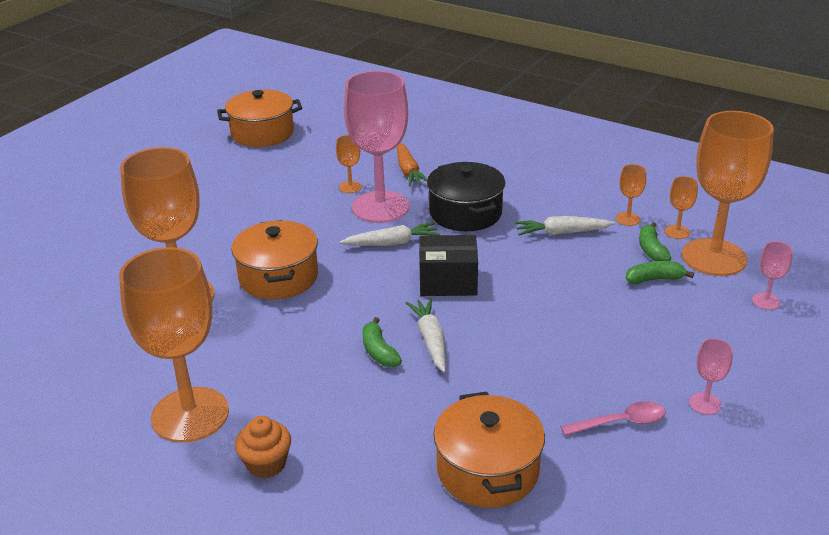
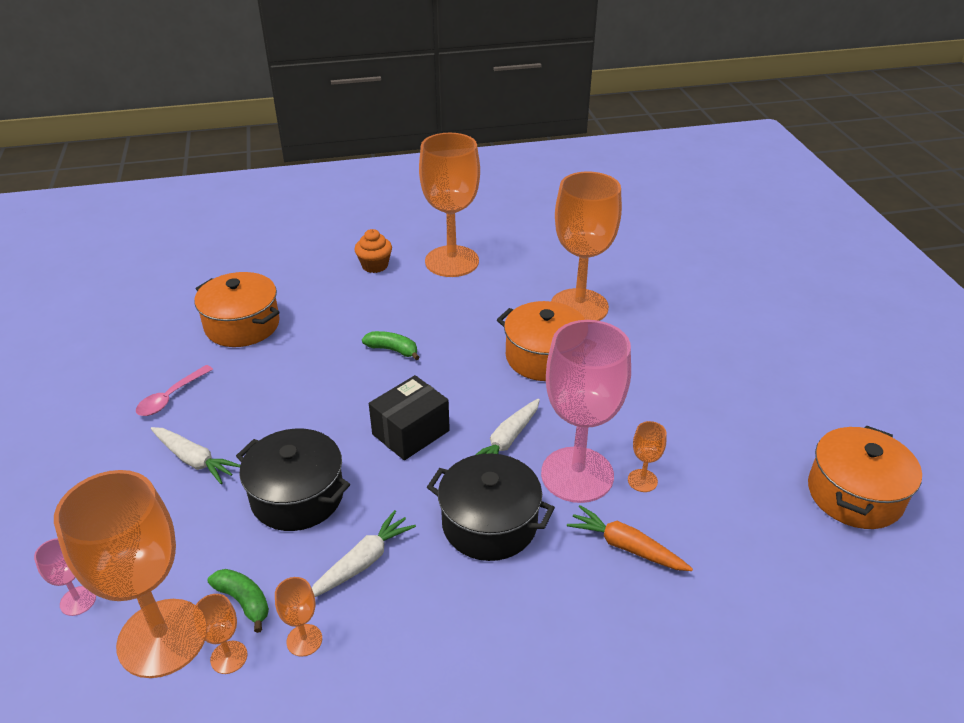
camera: 135 degrees right, 5 degrees up
(431, 340) = (366, 377): white carrot -> white carrot (194, 460)
(571, 285) = (297, 496): none -> black pot
(654, 279) = (217, 557): green banana -> none
(705, 404) = (108, 446): pink goblet -> none

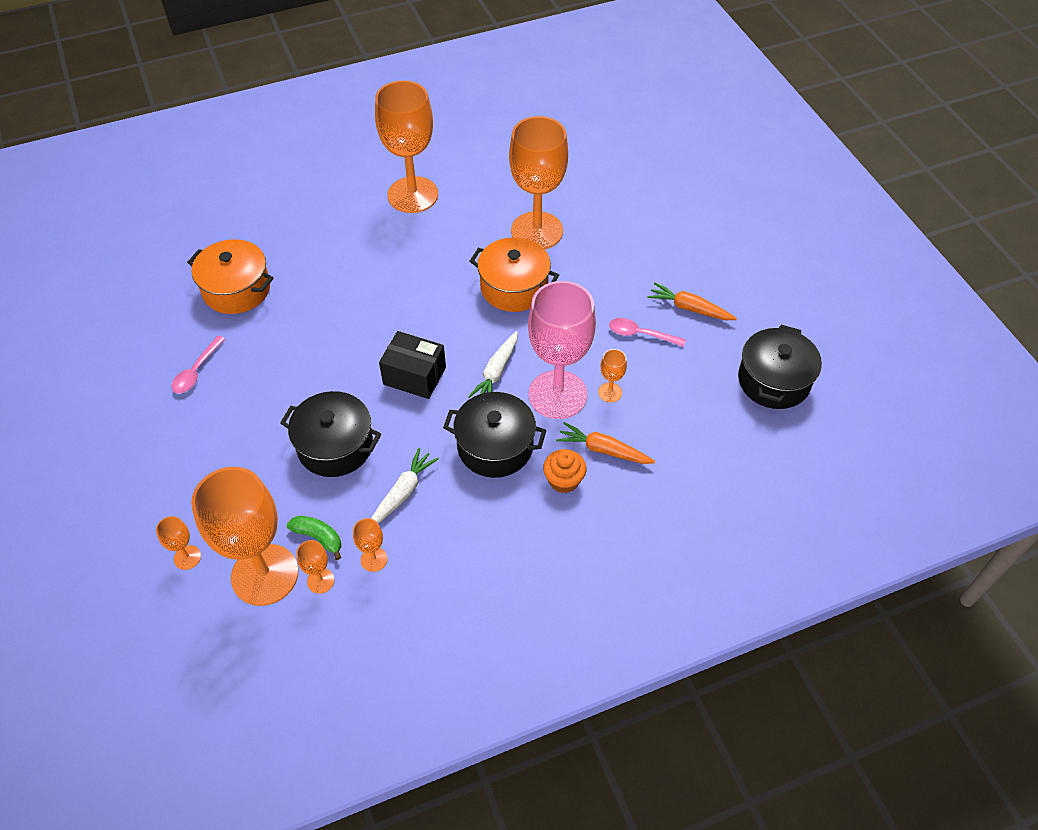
camera: 10 degrees left, 15 degrees up
(78, 601) = (187, 557): pink goblet -> orange goblet
(194, 460) = (238, 427): white carrot -> none
(375, 265) = (341, 208): orange cupcake -> orange cupcake (563, 480)
(392, 350) = (380, 297): green banana -> none
(410, 432) = (414, 376): black box -> black box turned 75 degrees clockwise
(687, 422) = (641, 334): none -> pink spoon
(749, 401) = (689, 308): none -> orange carrot
(854, 494) = (774, 381): orange pot -> black pot

